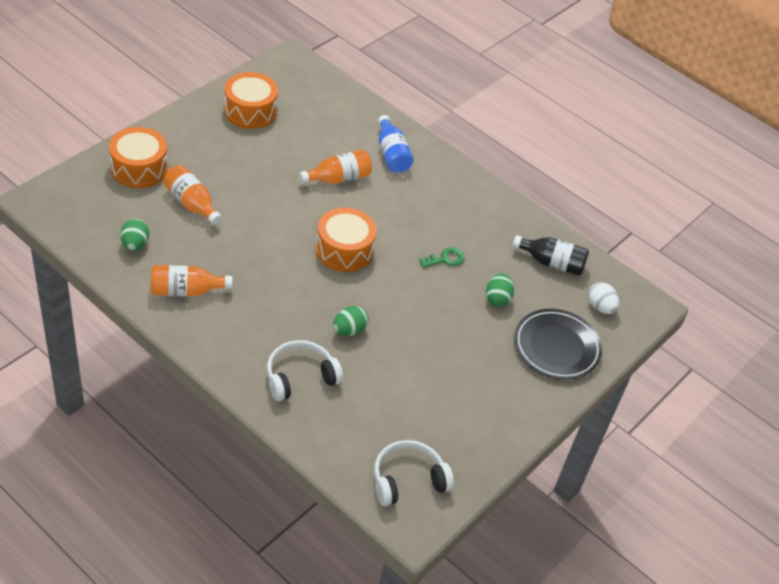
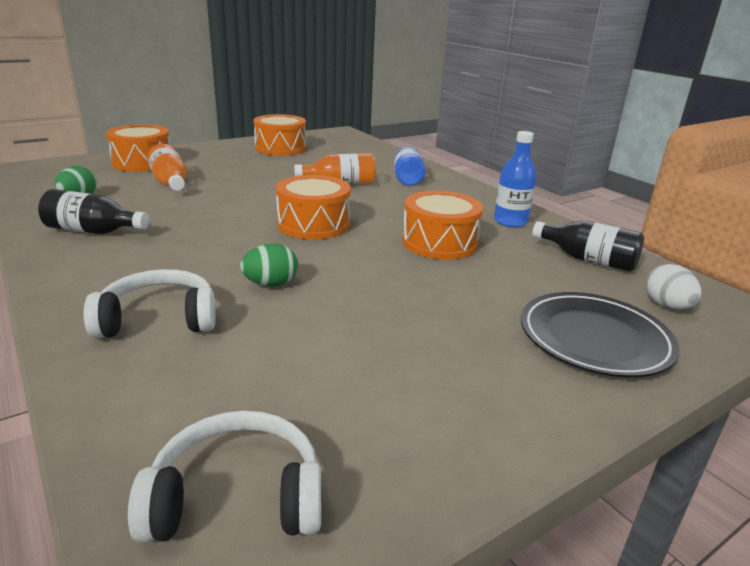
camera: 20 degrees right, 20 degrees down
(186, 291) = (93, 231): orange bottle -> black bottle
(445, 259) = (439, 242): green key -> orange drum
(492, 218) = (510, 222): none -> blue bottle
(497, 299) = (503, 281): green egg -> none

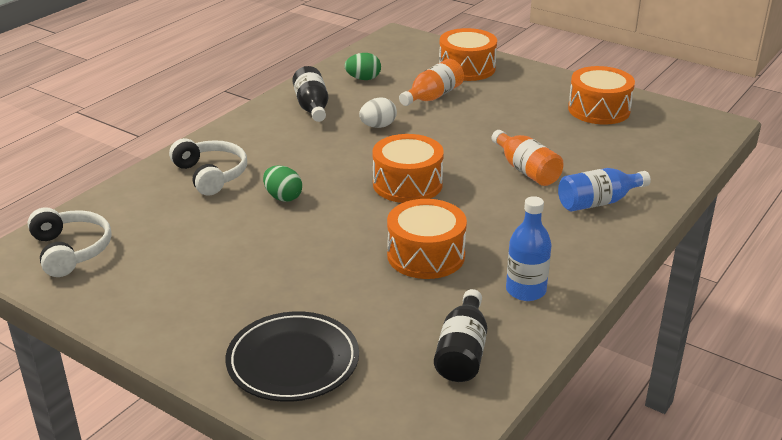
camera: 70 degrees right, 5 degrees up
(667, 306) = (387, 407): white egg -> white egg (378, 126)

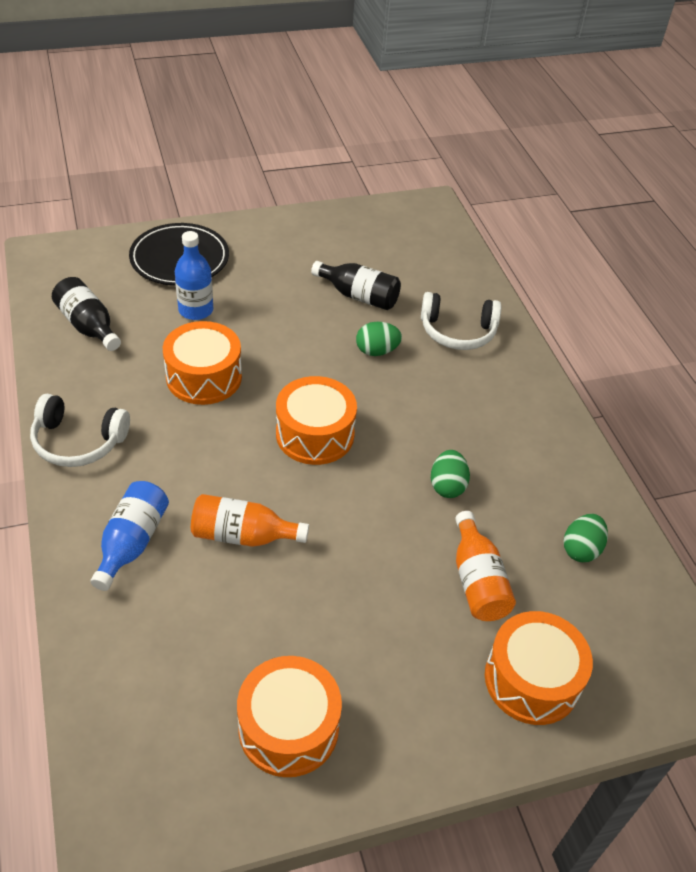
camera: 125 degrees right, 15 degrees up
(70, 250) = (413, 229): white headphones -> white headphones (78, 441)
(312, 107) = (538, 462): black bottle -> black bottle (359, 296)
(378, 126) = (447, 486): white egg -> green egg
(526, 290) = (97, 398): blue bottle -> blue bottle (196, 310)

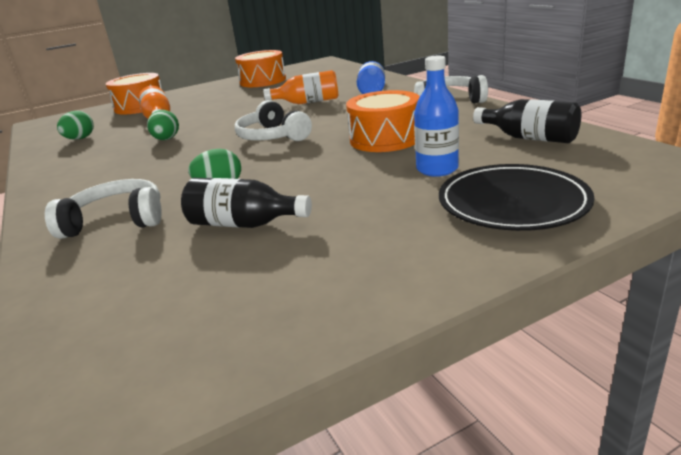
camera: 175 degrees right, 20 degrees down
(315, 434) = (273, 136): orange drum -> white headphones

